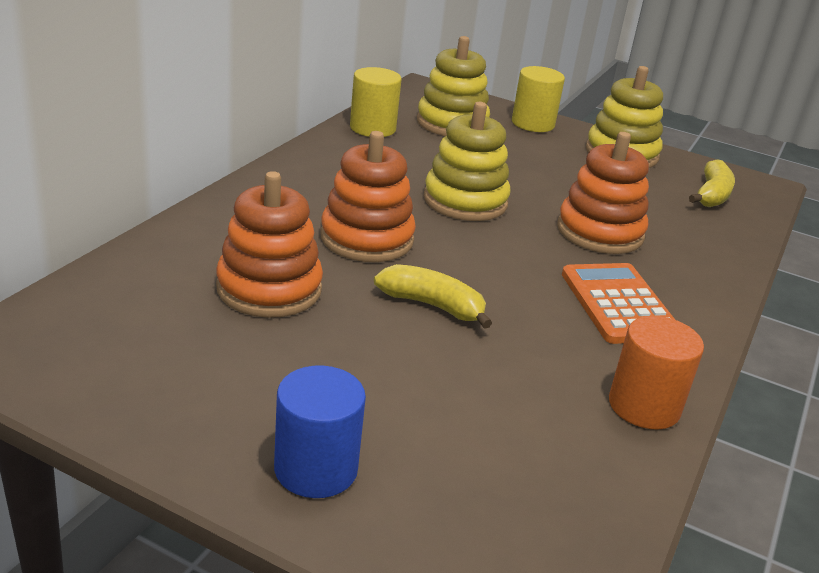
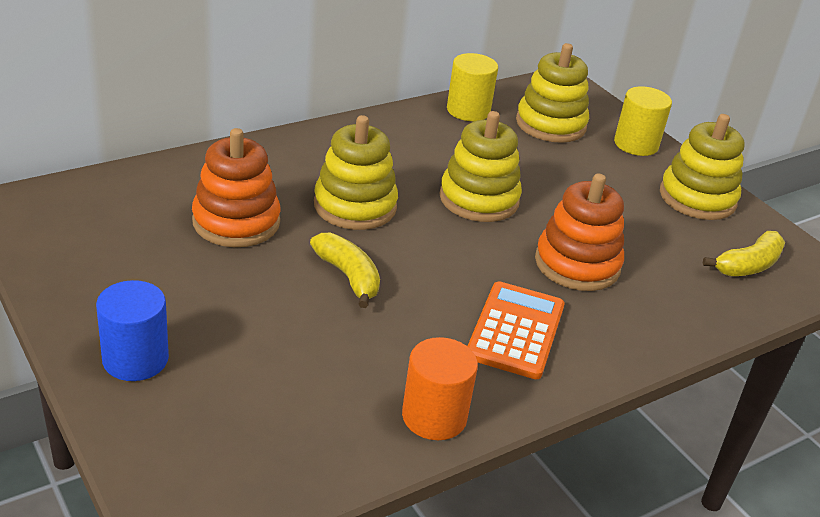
camera: 30 degrees right, 5 degrees up
(367, 238) = (355, 206): orange stacking toy -> yellow stacking toy

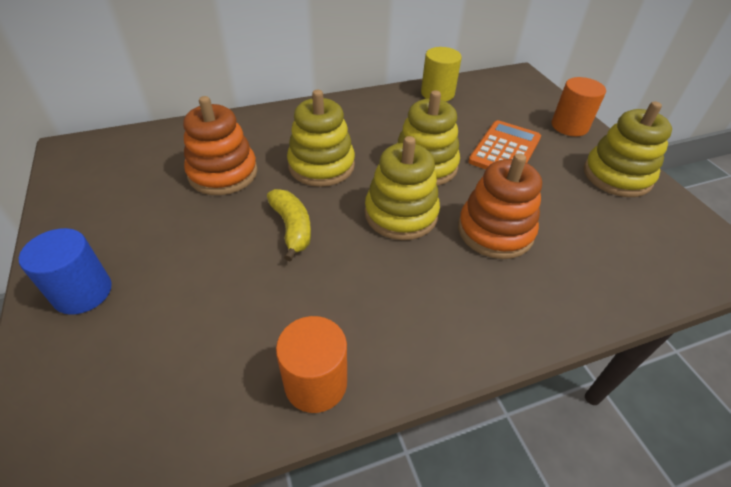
camera: 15 degrees right, 10 degrees up
(515, 331) = (421, 294): orange calculator -> orange calculator (505, 150)
(550, 124) = (501, 107): yellow stacking toy -> yellow stacking toy (401, 214)
(636, 144) = (569, 126): yellow cylinder -> orange cylinder
(748, 265) = (658, 245): yellow banana -> none

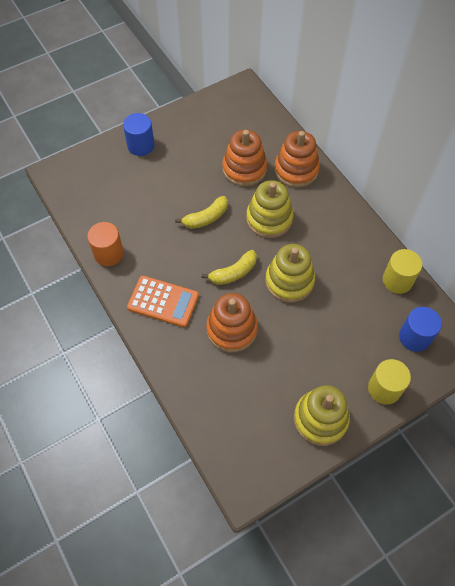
camera: 80 degrees right, 15 degrees up
(254, 130) = (296, 170): none -> orange stacking toy
(401, 214) = (233, 273): yellow stacking toy -> yellow banana
(505, 150) = (328, 335): orange calculator -> orange calculator (163, 301)
(506, 97) = (414, 337): none -> blue cylinder
(569, 126) = (384, 389): orange cylinder -> yellow cylinder

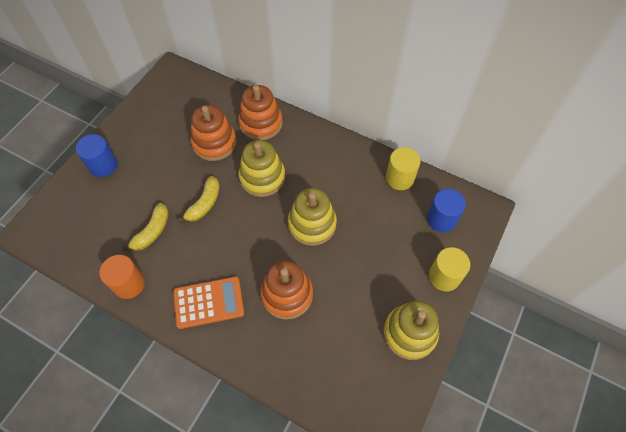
camera: 30 degrees left, 0 degrees up
(233, 273) = (258, 242): yellow banana -> yellow banana (152, 232)

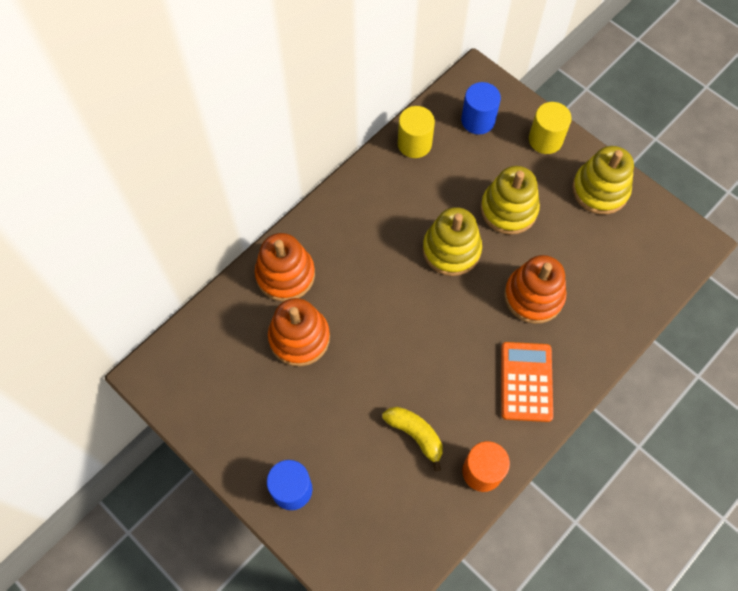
camera: 75 degrees left, 5 degrees up
(204, 204) = (391, 365): yellow banana -> none
(262, 177) = (371, 290): yellow stacking toy -> yellow stacking toy (508, 209)

